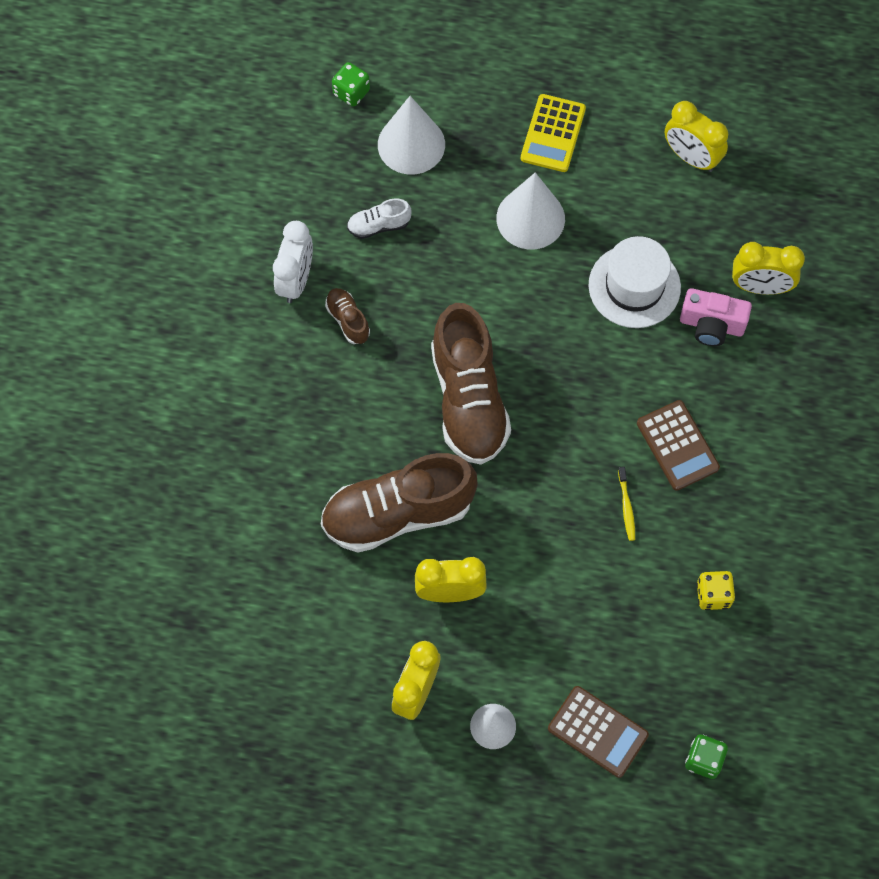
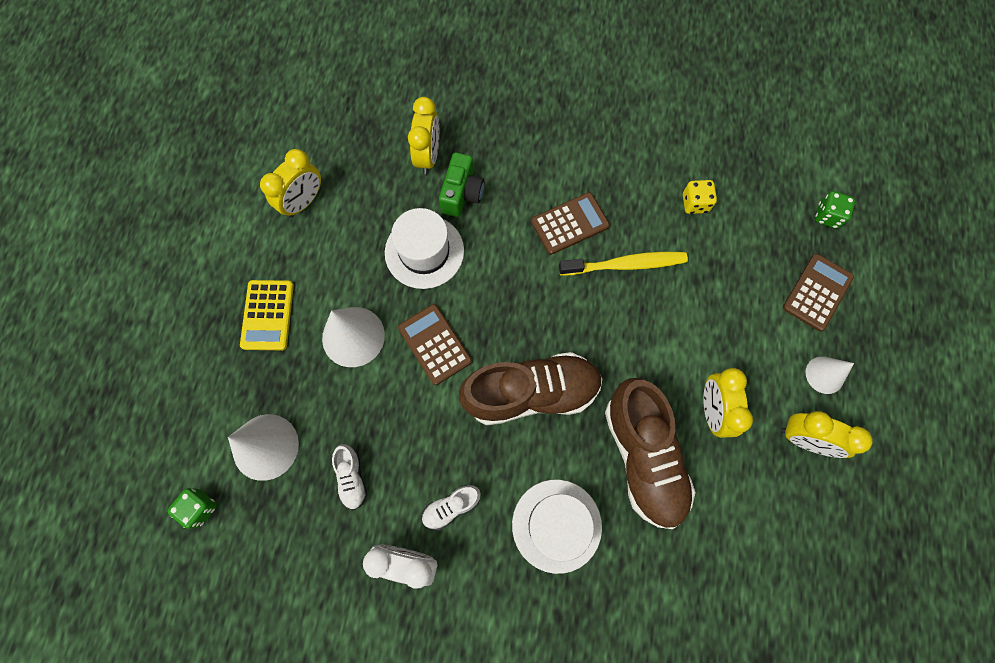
camera: 90 degrees left, 5 degrees up
(327, 422) = (556, 525): none -> white hat
(348, 320) = (451, 507): brown shoe -> white shoe
(523, 300) = (434, 344): none -> brown calculator
(553, 134) = (268, 315): yellow calculator -> yellow calculator turned 75 degrees clockwise
(626, 507) = (625, 264): yellow toothbrush -> yellow toothbrush, size x2.05
(711, 325) = (462, 193): pink camera -> green camera

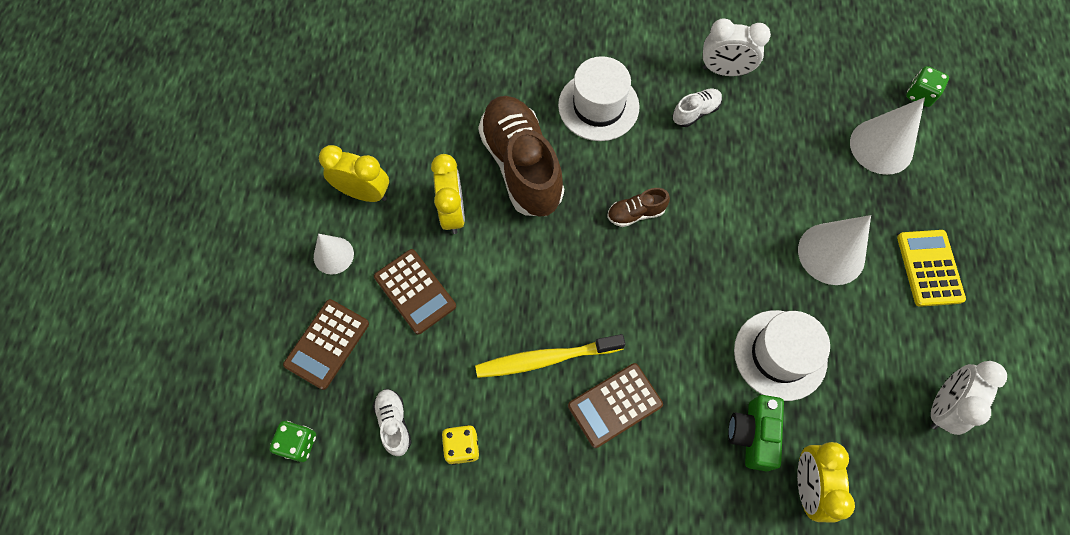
camera: 175 degrees right, 5 degrees down
(303, 202) = (942, 406): yellow clock -> white clock
(352, 478) = (792, 128): white shoe -> white shoe (394, 423)
(434, 344) = (744, 252): brown calculator -> brown calculator (415, 291)
(531, 393) = (635, 213): brown shoe -> brown shoe, size x0.44

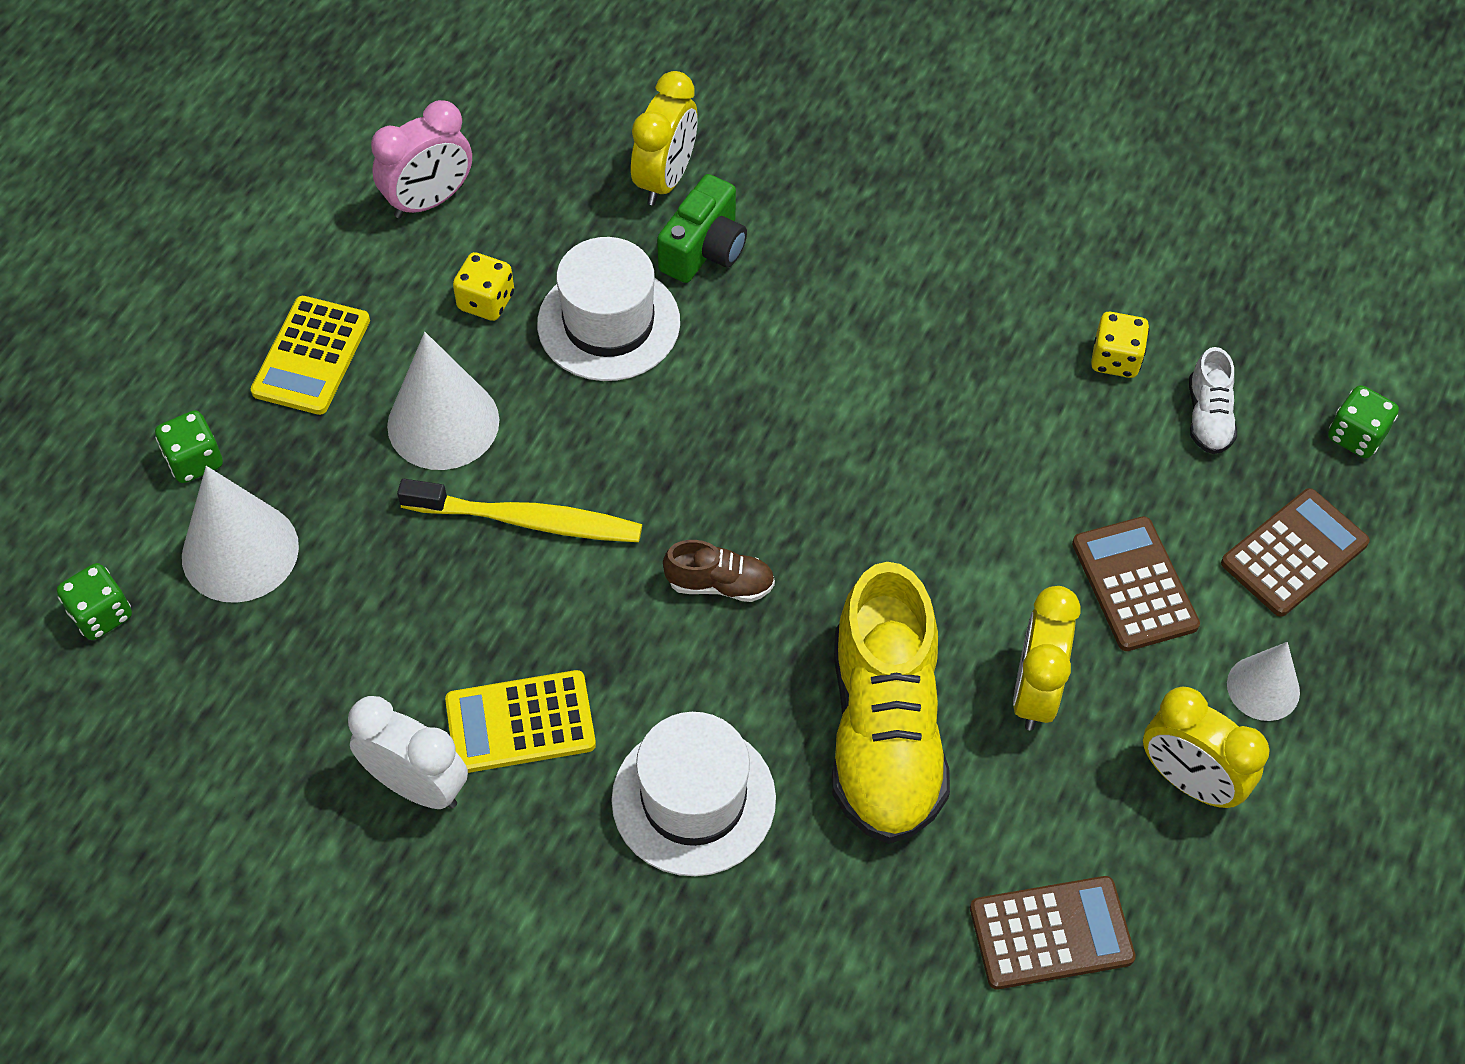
camera: 160 degrees left, 10 degrees down
(521, 166) = (884, 733): brown shoe -> yellow shoe
(545, 359) = (955, 426): yellow toothbrush -> yellow toothbrush (528, 520)
(615, 405) = (878, 339): brown calculator -> brown calculator (1051, 933)
(695, 112) = (520, 723): white shoe -> yellow calculator
(859, 342) = (486, 301): none -> yellow dice
(941, 185) = (194, 461): none -> green dice
(942, 406) = (429, 201): white clock -> pink clock

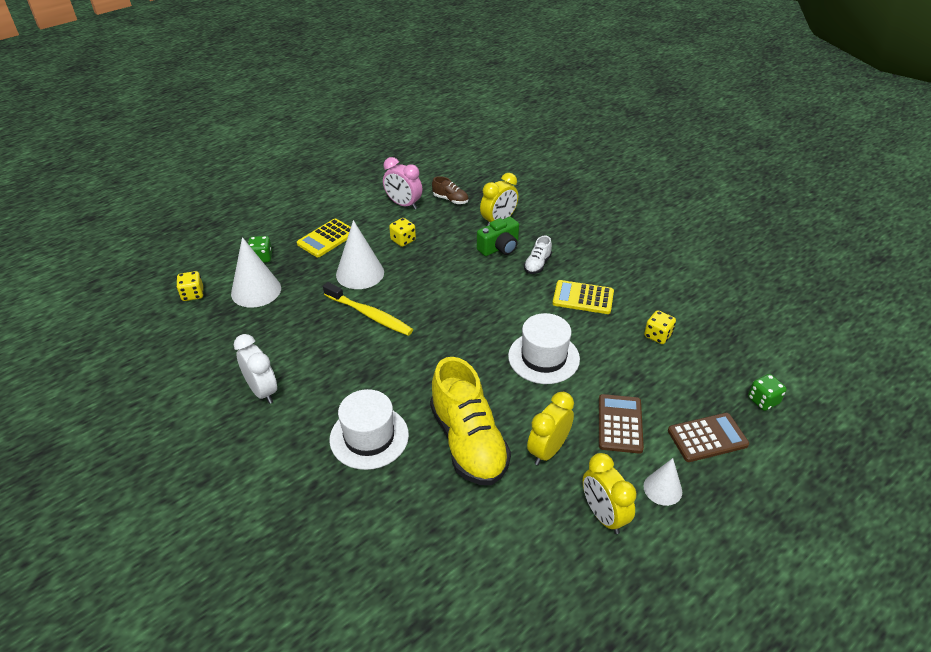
camera: 25 degrees right, 15 degrees down
(101, 615) = (193, 294): green dice -> yellow dice
(429, 201) = (403, 204): pink clock -> pink clock turned 45 degrees clockwise
(520, 723) = (318, 383): yellow calculator -> yellow calculator (583, 298)
(608, 323) = (445, 260): white hat -> white hat (543, 357)
(720, 584) = (432, 362): brown shoe -> brown shoe (450, 199)
(884, 733) = (468, 442): yellow shoe -> yellow shoe turned 45 degrees counterclockwise
(1051, 933) = (497, 555): brown calculator -> none
(1208, 417) = (691, 370): white shoe -> white shoe (537, 264)

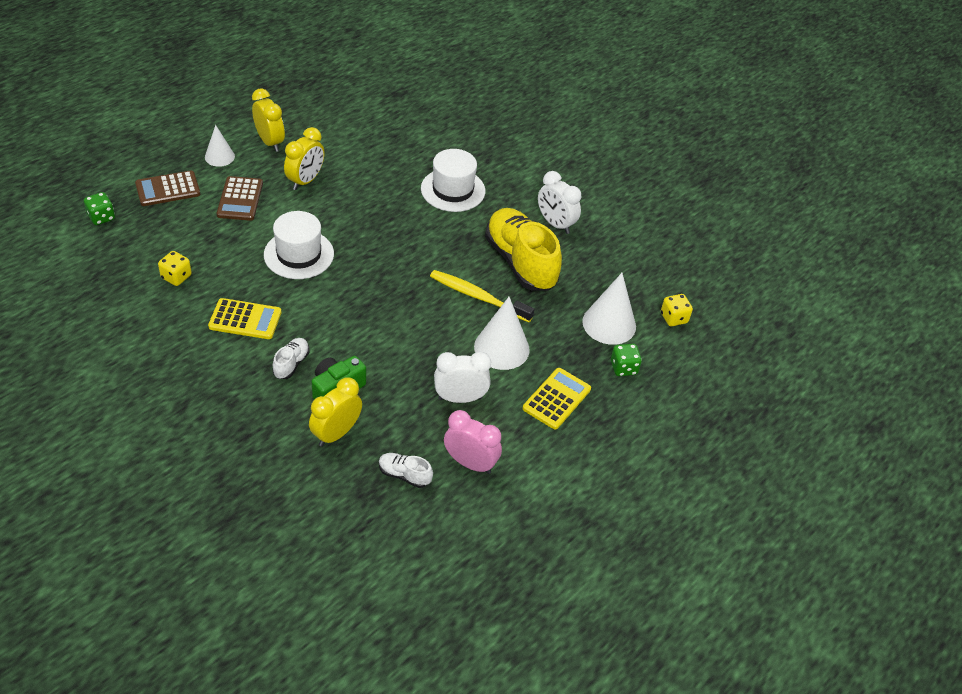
camera: 170 degrees right, 5 degrees up
(403, 240) = (460, 398): yellow dice -> white clock
(450, 199) = (404, 475): brown shoe -> white shoe
(468, 442) = (371, 186): yellow shoe -> yellow shoe (520, 262)

